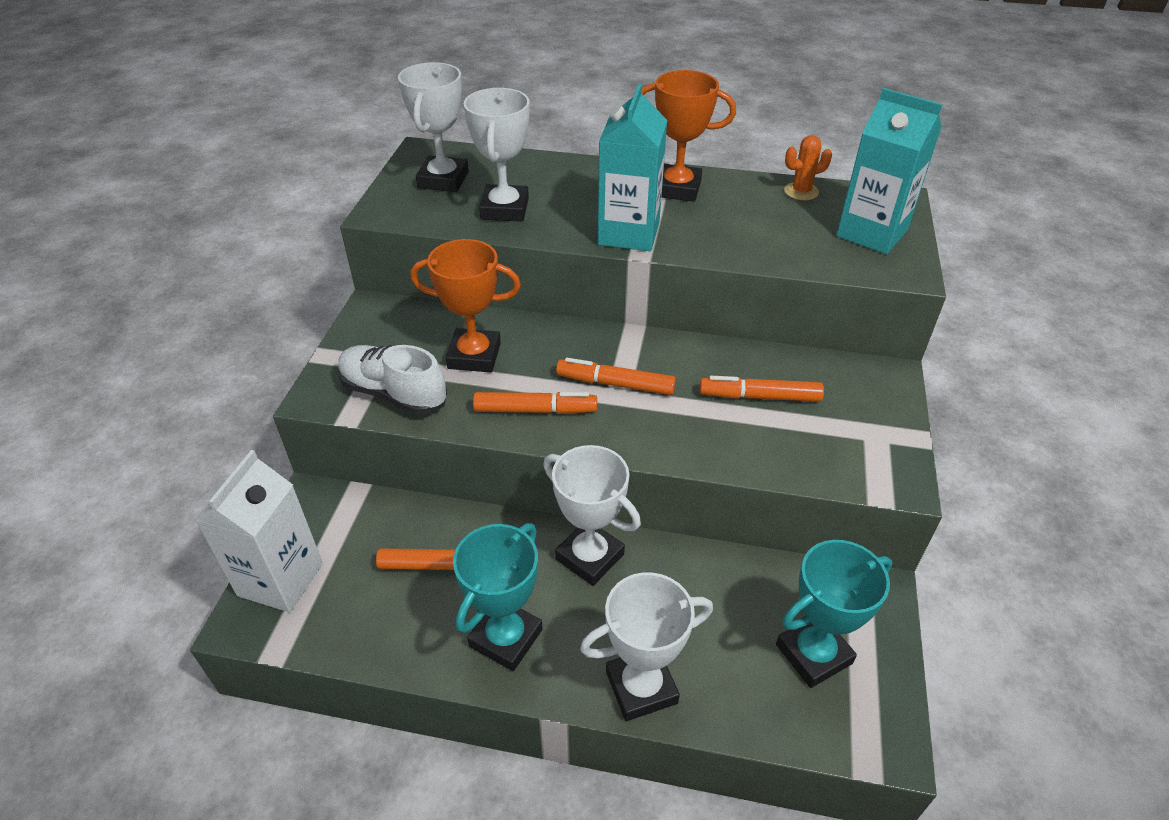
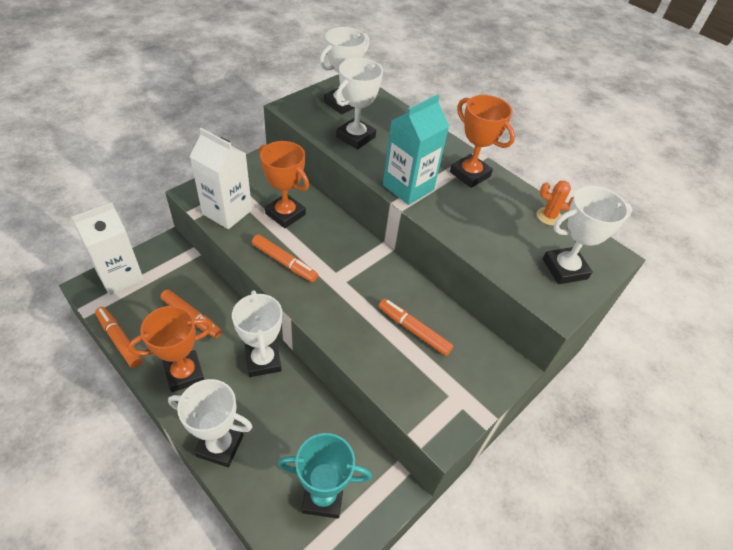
camera: 30 degrees right, 5 degrees up
(394, 393) = (227, 212): white shoe -> white carton
(506, 638) = (184, 373): turquoise trophy -> orange trophy
(615, 384) = (341, 273): orange marker -> orange marker (119, 340)
(872, 233) = (564, 269): turquoise carton -> white trophy

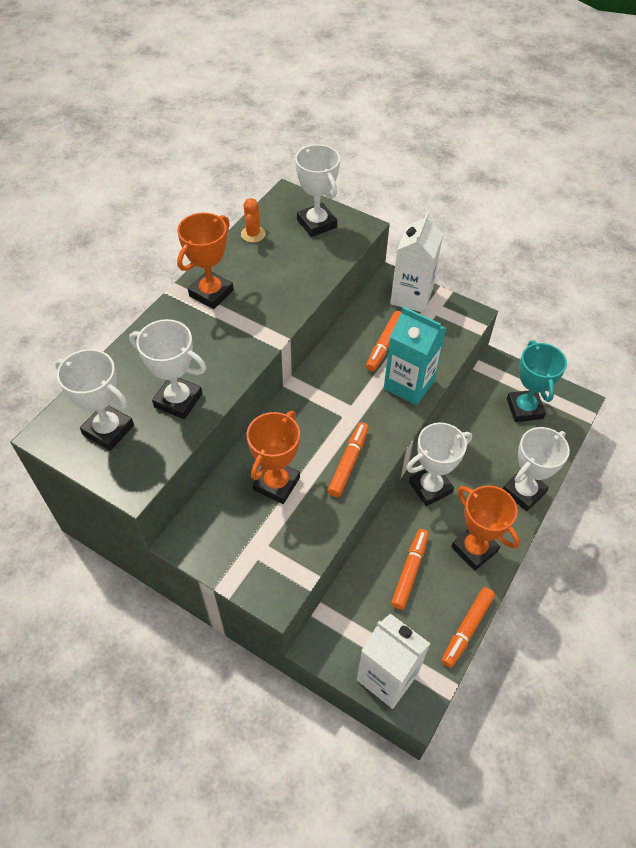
camera: 100 degrees left, 5 degrees up
(220, 445) = (523, 491): white trophy -> white trophy turned 45 degrees clockwise
(227, 212) = (295, 544): white carton -> white carton (411, 296)
(408, 187) = (252, 338): turquoise carton -> turquoise carton (409, 384)

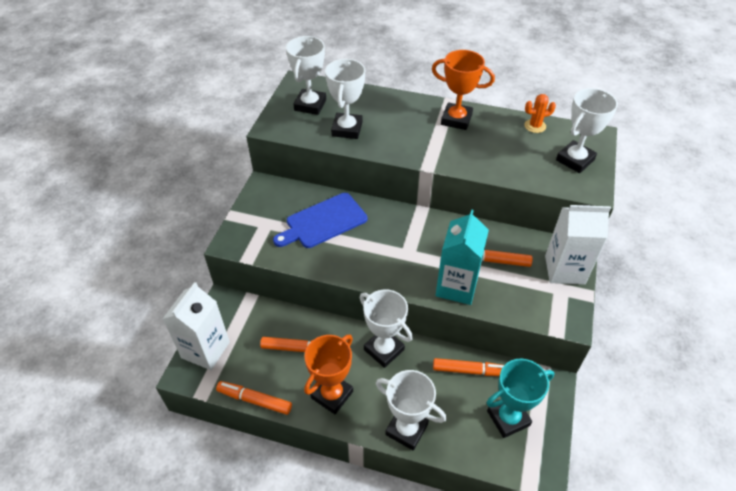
camera: 75 degrees right, 5 degrees down
(276, 484) = (323, 222): orange trophy -> blue cutting board
(348, 462) = (357, 260): orange marker -> orange marker (470, 371)

